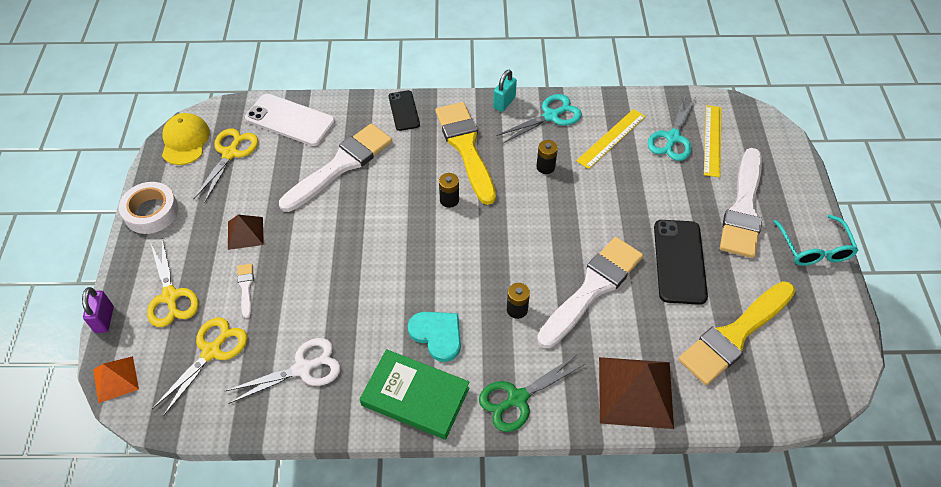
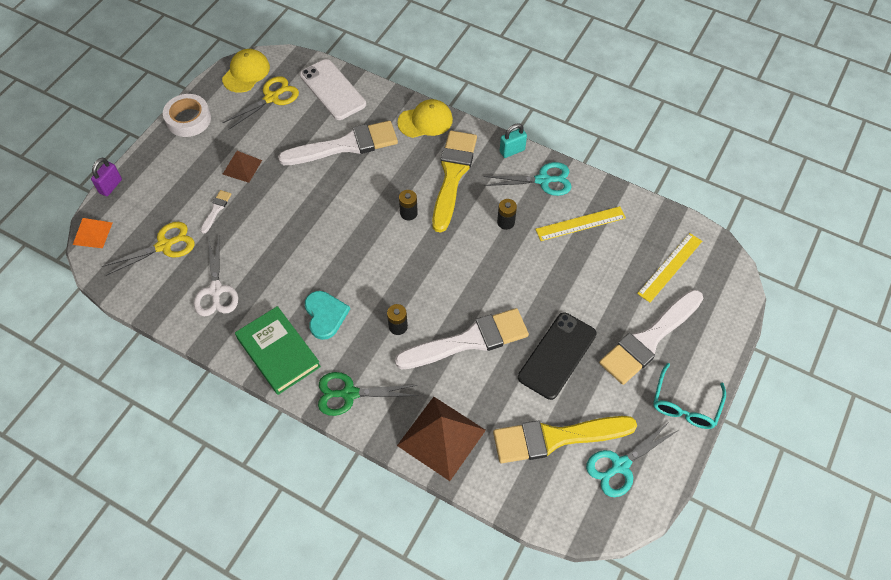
camera: 30 degrees right, 5 degrees up
(170, 297) = (162, 191): yellow scissors -> none
(303, 368) = (216, 290): white scissors -> white scissors turned 75 degrees clockwise
(404, 110) = (425, 121): black phone -> yellow cap
(672, 138) = (635, 248): turquoise scissors -> turquoise scissors (620, 465)

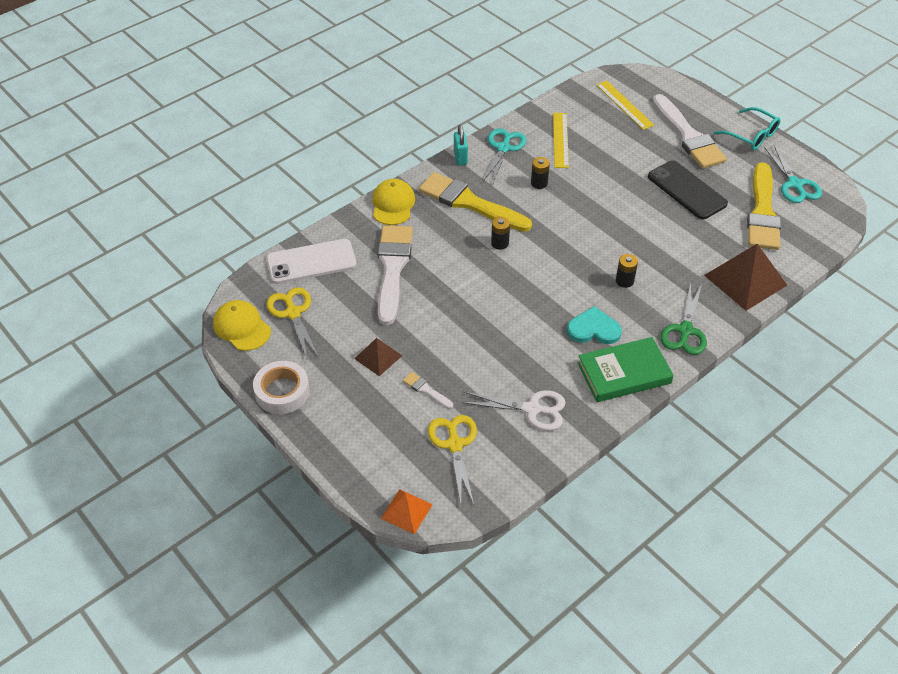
camera: 70 degrees left, 10 degrees down
(111, 186) = (344, 483): purple padlock -> none
(469, 340) = (655, 238): white brush -> none

